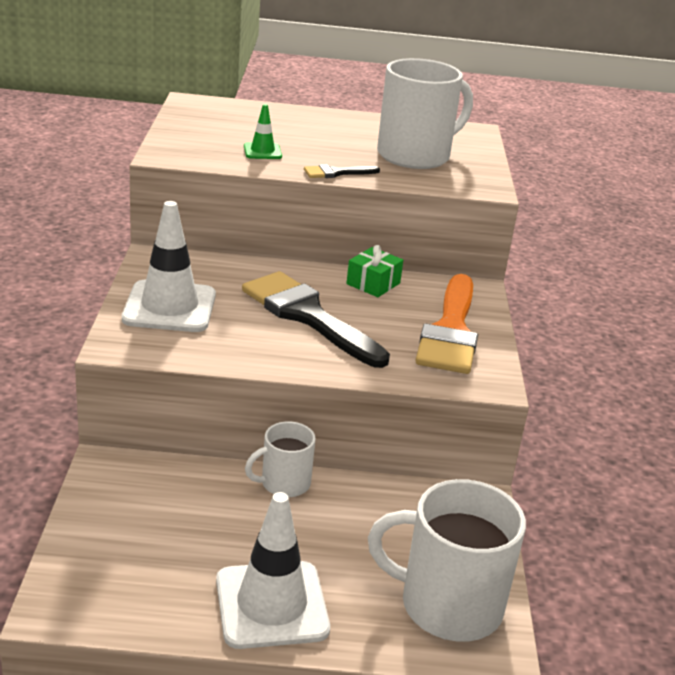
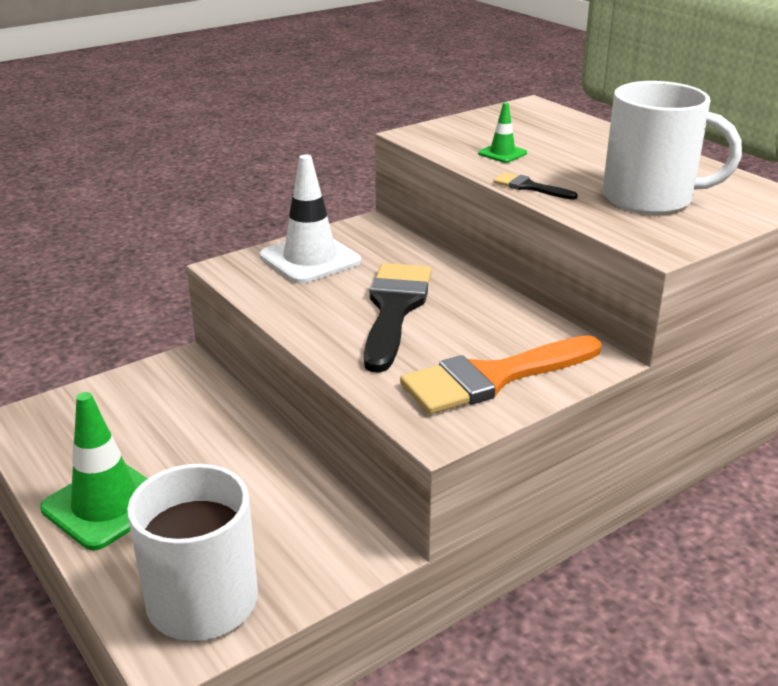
camera: 55 degrees right, 0 degrees up
(271, 605) = (106, 505): white traffic cone -> green traffic cone
(284, 483) = (260, 440): white mug -> none
(373, 283) = (504, 312): green gift -> none

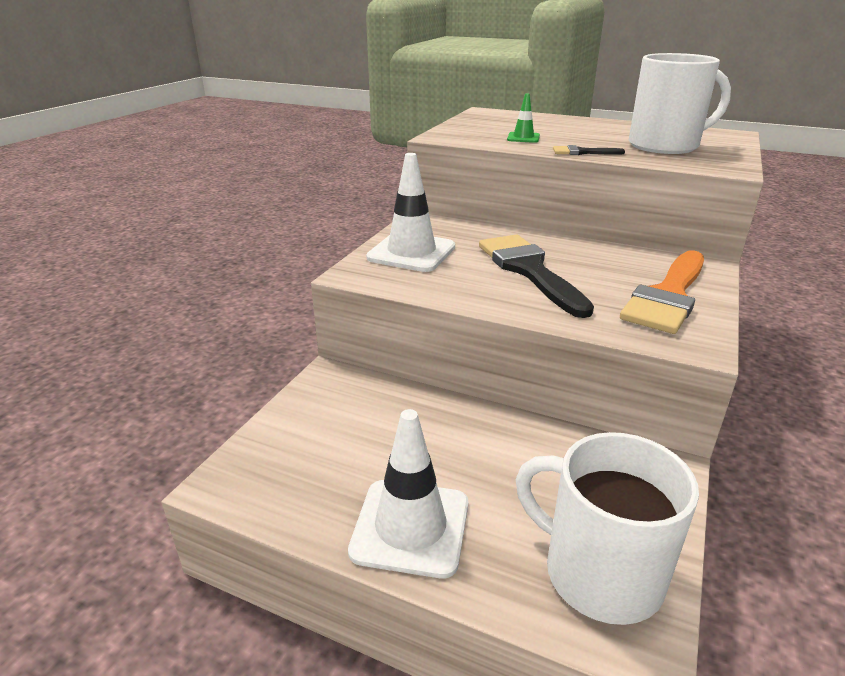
camera: 30 degrees left, 0 degrees up
(106, 505) = (410, 527): green traffic cone -> white traffic cone

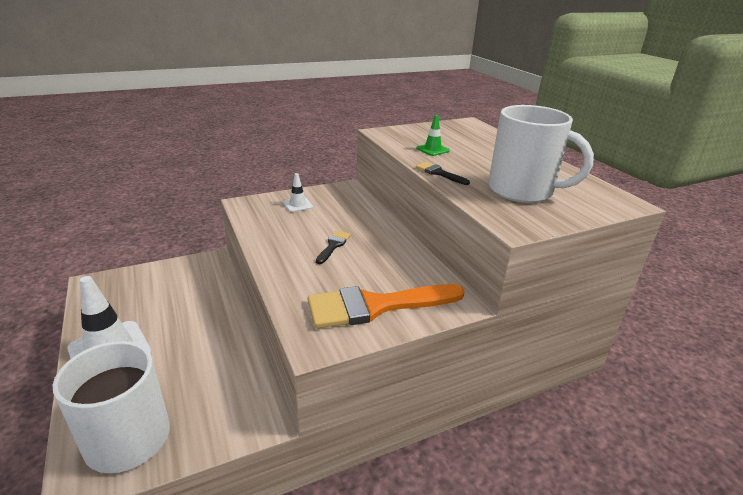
camera: 40 degrees right, 0 degrees up
(411, 252) = (298, 205): white traffic cone -> white traffic cone, size x0.48
(529, 270) = (333, 246): black brush -> black brush, size x0.45

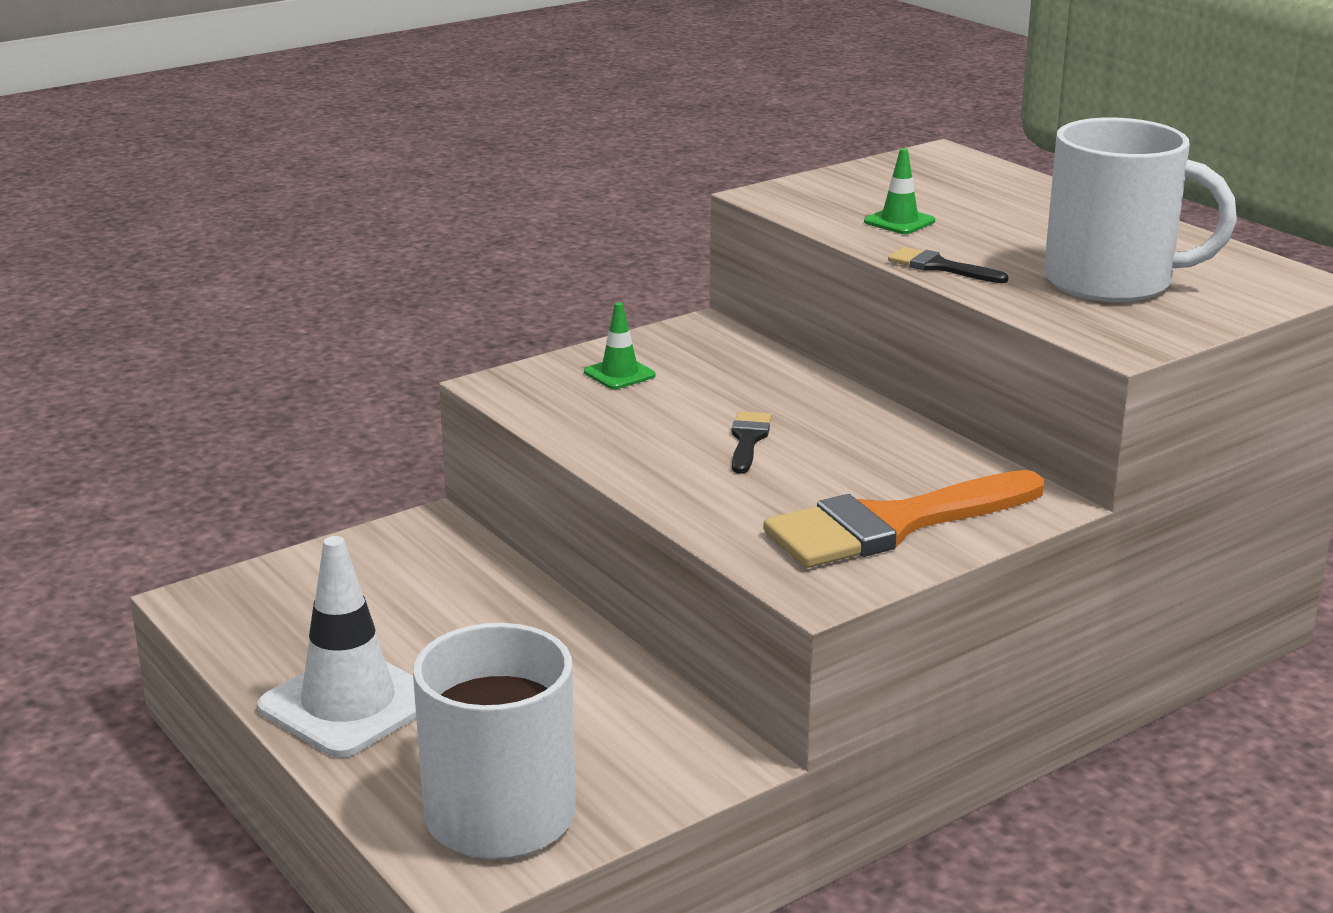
camera: 10 degrees left, 5 degrees down
(298, 205) = (619, 374): white traffic cone -> green traffic cone

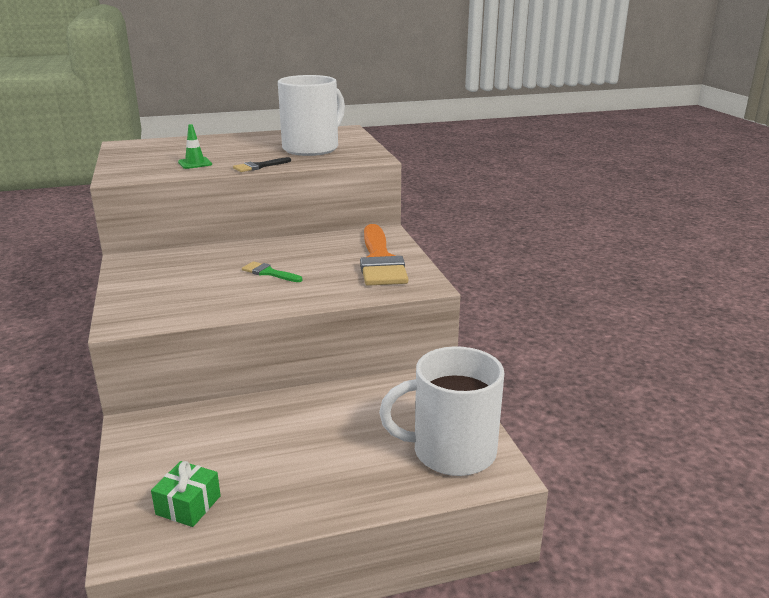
camera: 70 degrees left, 0 degrees up
(282, 616) = (188, 505): none -> green gift
(348, 704) = (316, 490): white traffic cone -> none
(619, 374) = (154, 289): green traffic cone -> none
(748, 440) = (269, 273): black brush -> green brush

